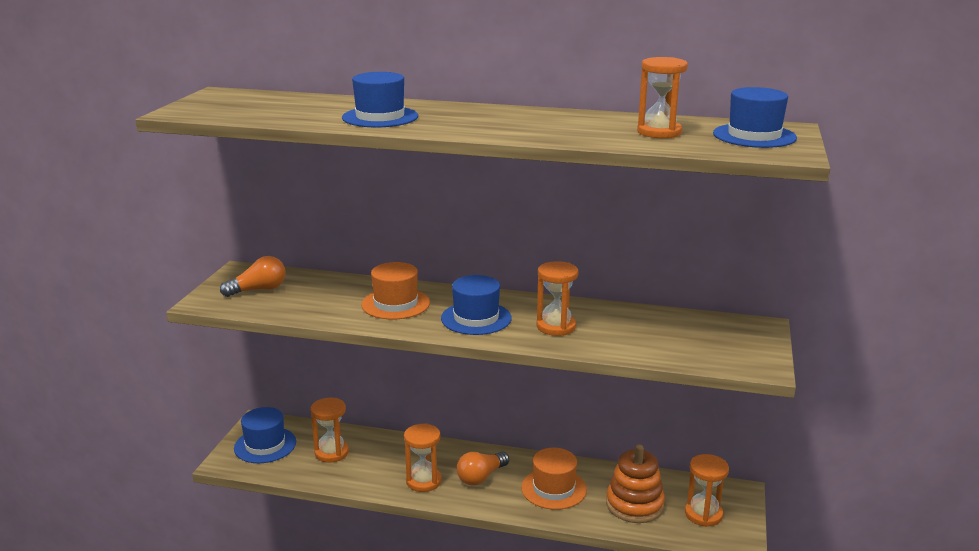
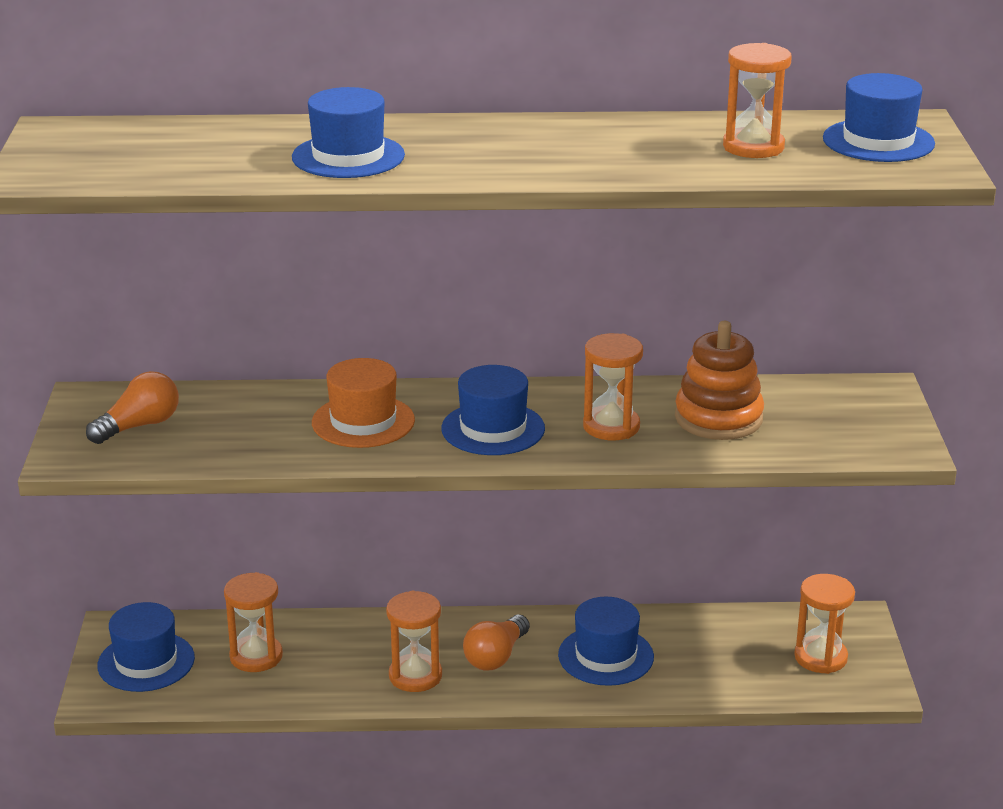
camera: 15 degrees left, 5 degrees up
(553, 488) = (606, 656): orange hat -> blue hat
(634, 505) = (725, 660): orange stacking toy -> orange stacking toy (718, 418)

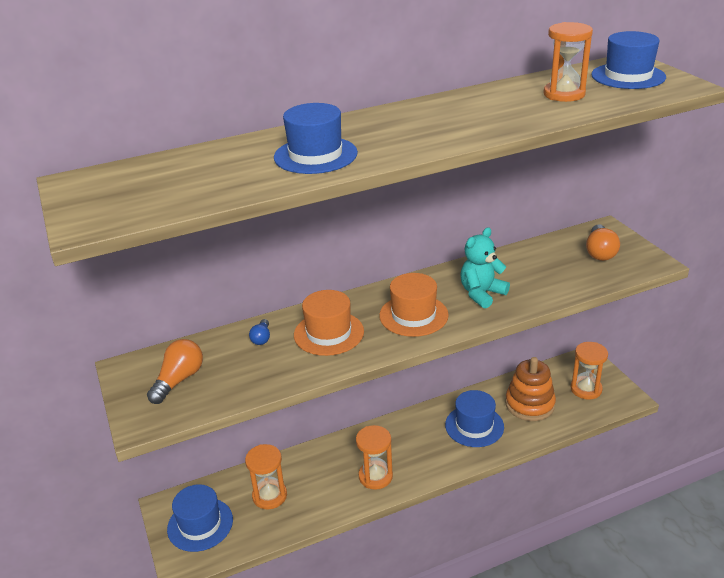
camera: 20 degrees left, 5 degrees up
(273, 406) = (261, 338): none -> blue light bulb
(493, 429) = (413, 315): blue hat -> orange hat
(496, 656) = (413, 447): orange light bulb -> orange light bulb (600, 252)
(611, 426) = (481, 294): orange hourglass -> turquoise teddy bear
(718, 418) = (536, 271): orange stacking toy -> orange stacking toy (529, 404)

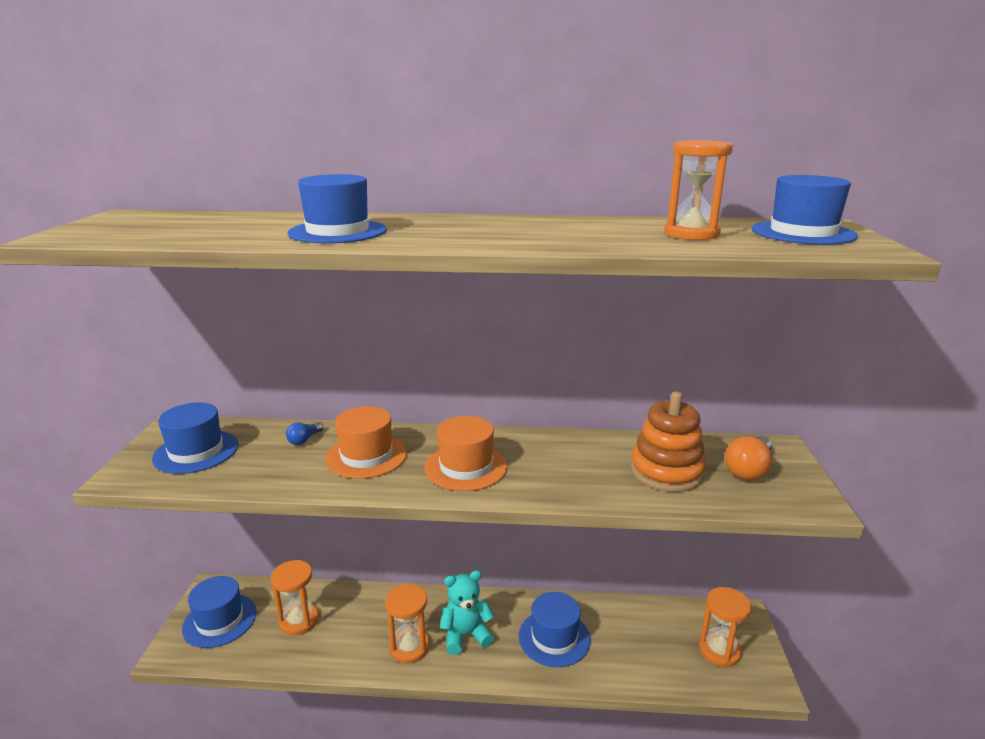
camera: 25 degrees right, 10 degrees down
(179, 380) = (196, 451): orange light bulb -> blue hat
(481, 294) = (561, 469): turquoise teddy bear -> turquoise teddy bear (466, 635)
(529, 404) = (636, 640): orange stacking toy -> orange stacking toy (666, 471)

